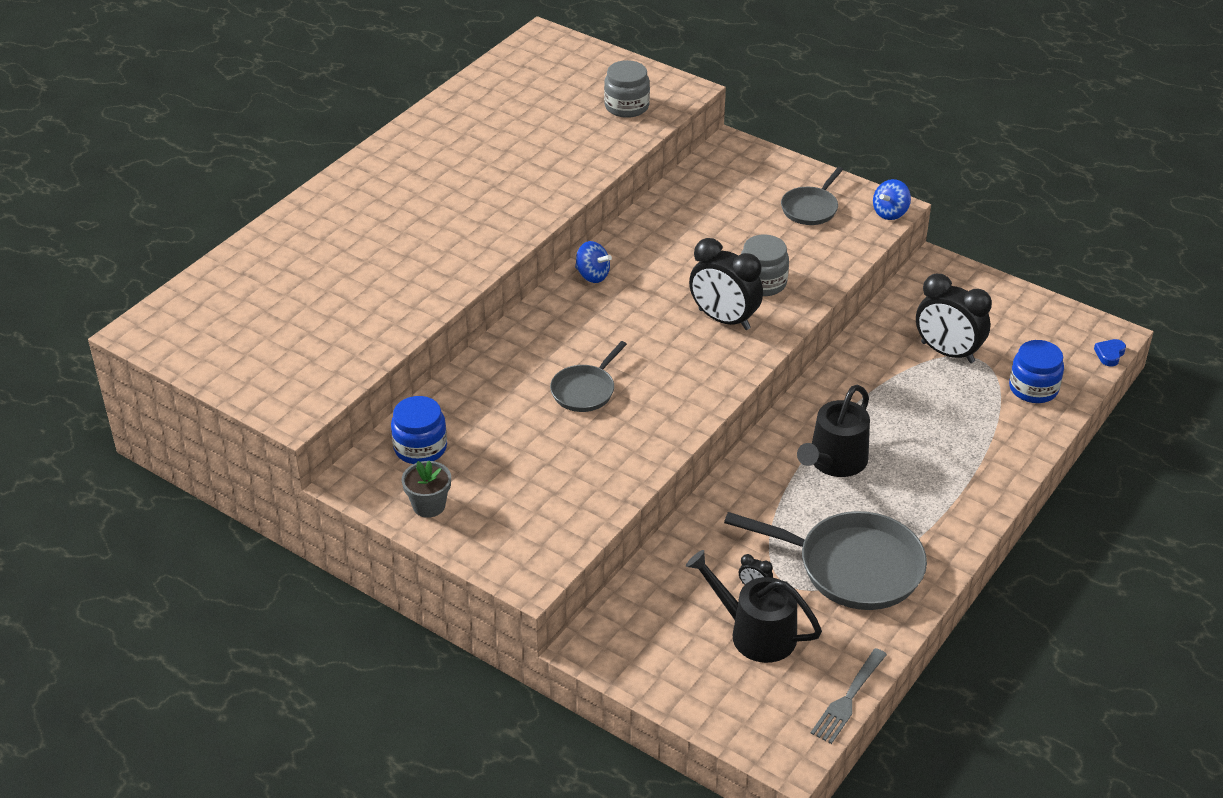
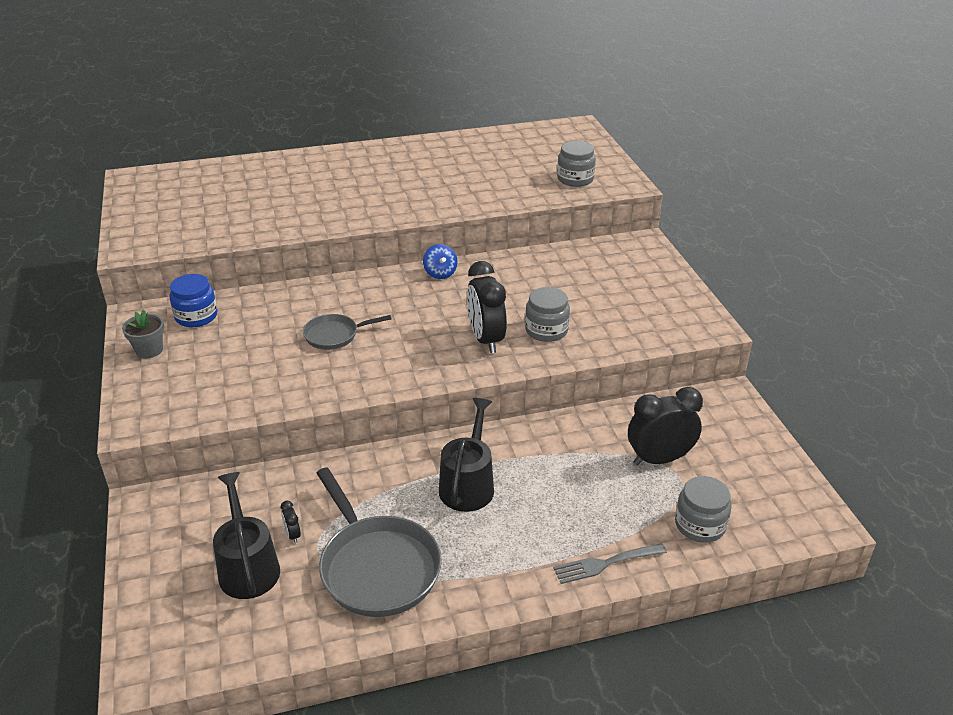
camera: 40 degrees right, 5 degrees down
(811, 208) = (649, 301): grey pan -> none
(834, 461) = (468, 485): black watering can -> black watering can turned 120 degrees clockwise
(848, 699) = (237, 662): grey fork -> grey fork (605, 563)
(890, 213) = (708, 331): blue spinning top -> none
(947, 352) = (659, 459): black clock -> black clock turned 90 degrees clockwise
(1033, 388) = (700, 525): blue jar -> grey jar
(1109, 354) = (806, 538): blue heart -> none

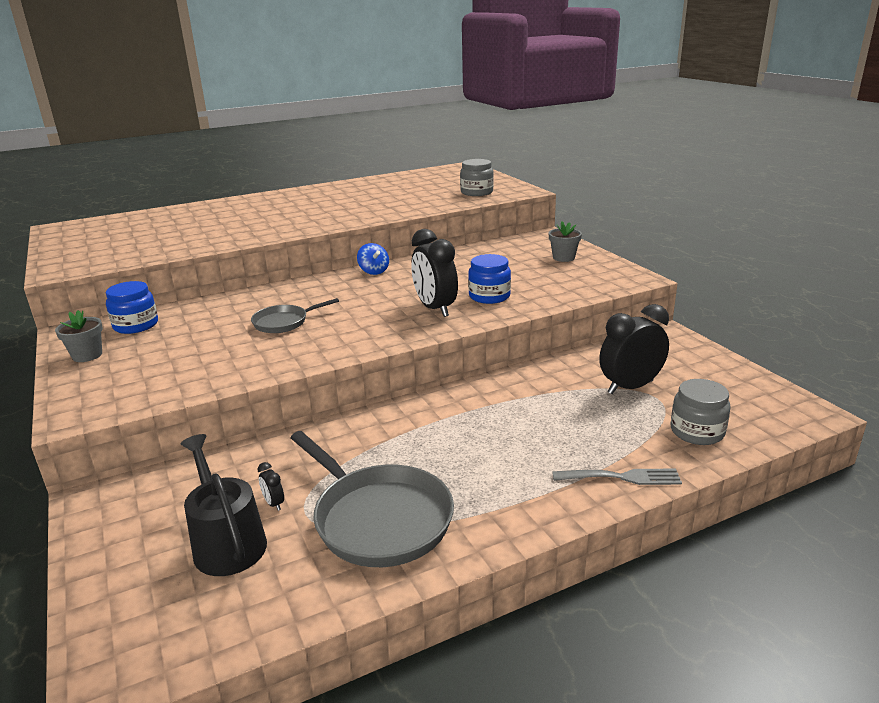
camera: 10 degrees left, 10 degrees down
(468, 485) = (452, 432): black watering can -> none
(546, 330) = (489, 296): grey jar -> blue jar
(605, 563) = (622, 477): grey fork -> grey fork turned 150 degrees counterclockwise
(646, 282) = (563, 258): none -> grey flower pot

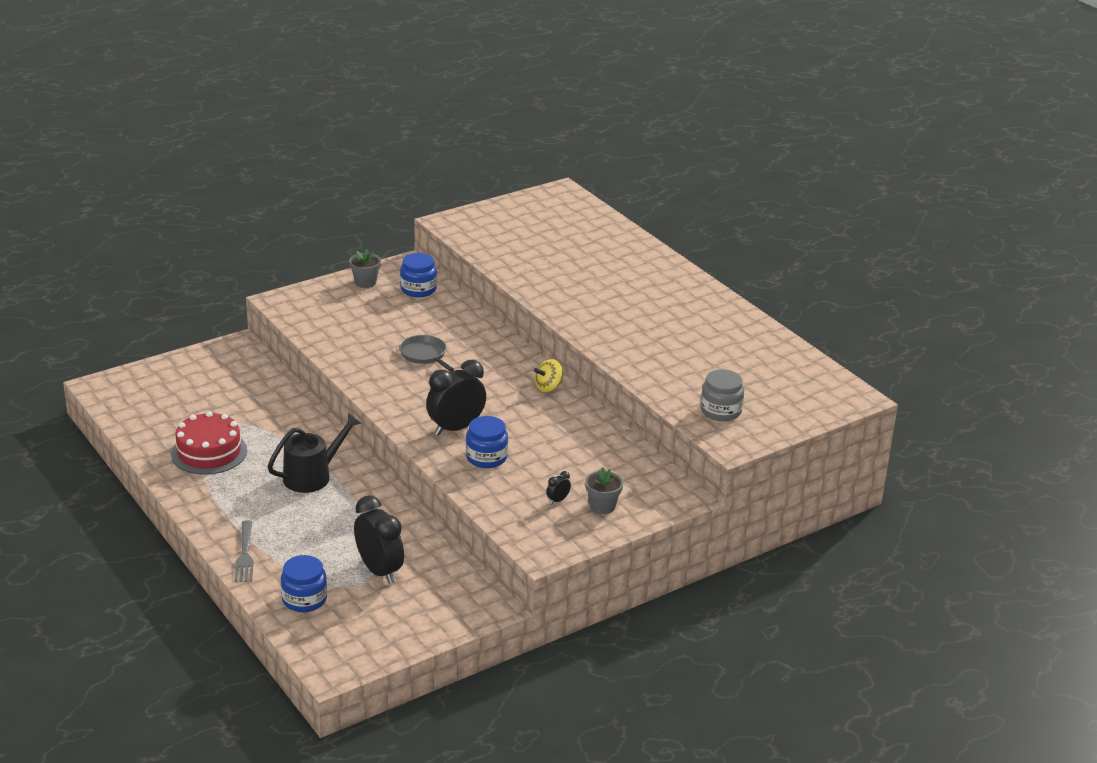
camera: 80 degrees right, 5 degrees up
(227, 542) = (193, 401): black watering can -> black watering can (312, 476)
(274, 503) = (228, 411): black clock -> black clock (558, 500)
(374, 271) = (548, 387): blue spinning top -> yellow spinning top
(378, 519) = (209, 452): grey pan -> red cake
(697, 432) = (304, 599): grey jar -> blue jar

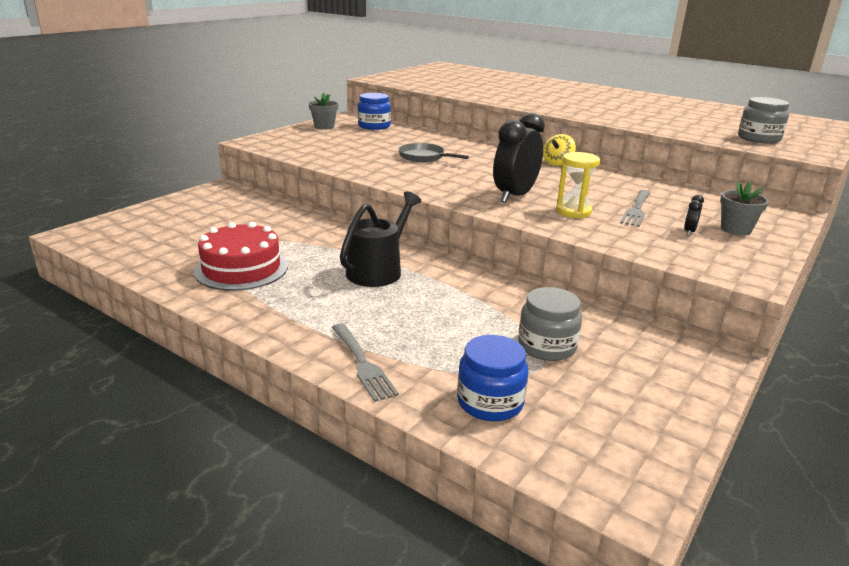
camera: 20 degrees left, 5 degrees down
(379, 571) = (547, 346): black clock -> grey jar
(486, 457) = (573, 211): blue jar -> yellow hourglass
(546, 466) = (636, 210): none -> grey fork

